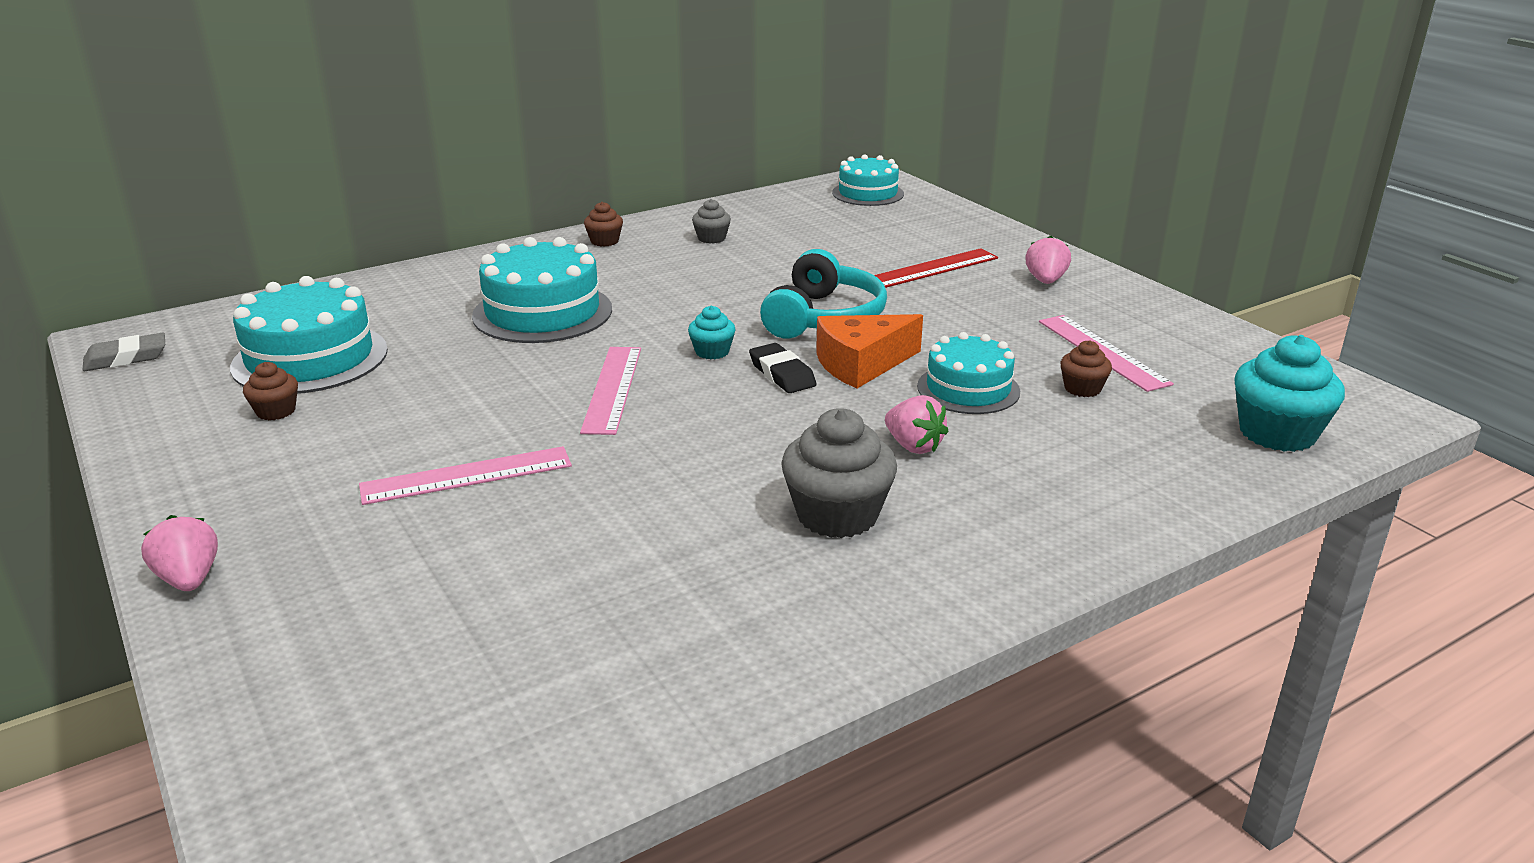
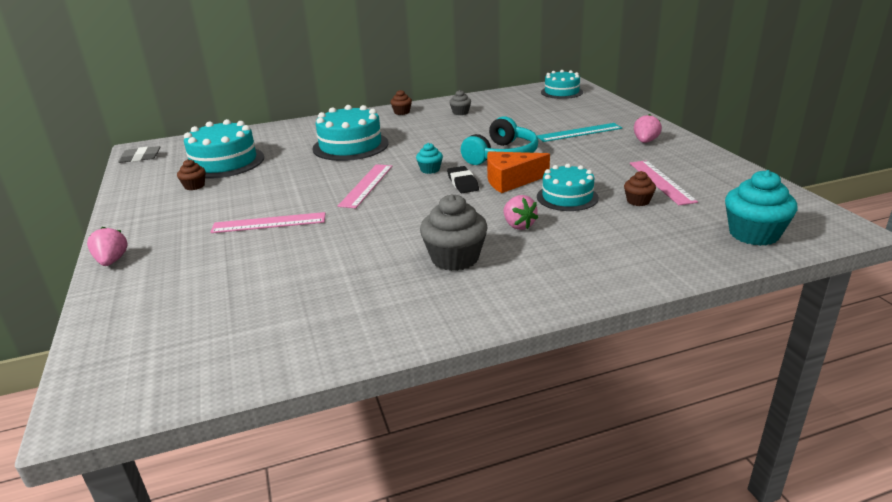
camera: 15 degrees right, 0 degrees up
(932, 268) = (579, 132): red ruler -> turquoise ruler

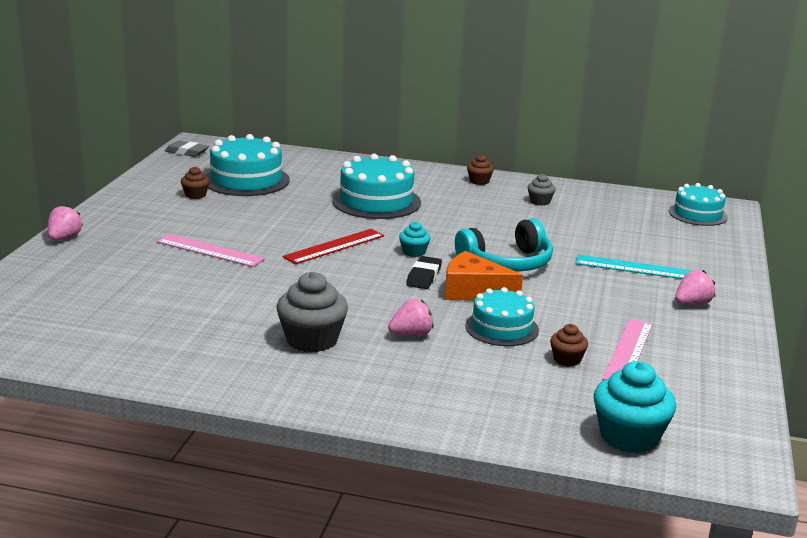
camera: 30 degrees right, 5 degrees down
(366, 185) = (334, 246): pink ruler -> red ruler
(518, 225) = (411, 335): pink strawberry -> pink strawberry turned 120 degrees counterclockwise

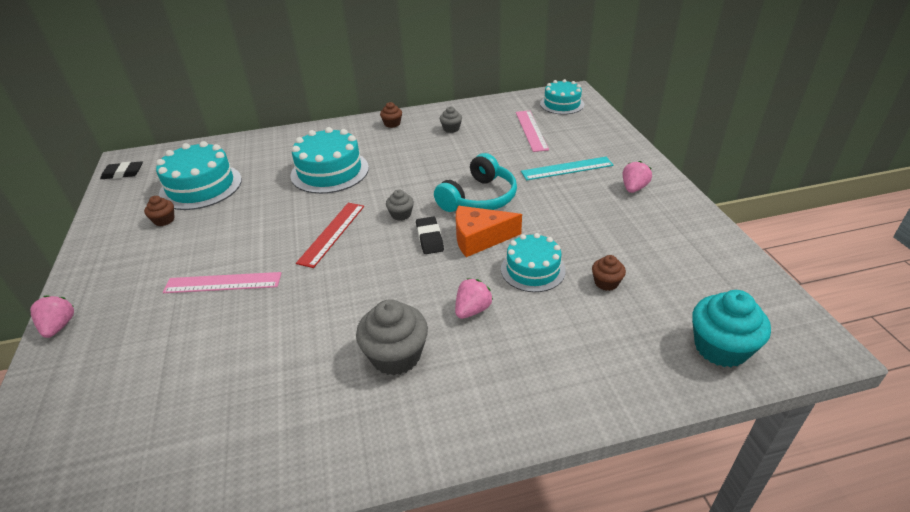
camera: 25 degrees left, 15 degrees up
(186, 152) = (123, 173): grey eraser -> black eraser
(414, 252) = (401, 214): turquoise cupcake -> grey cupcake
(628, 351) = (637, 254): pink ruler -> pink ruler (531, 130)

